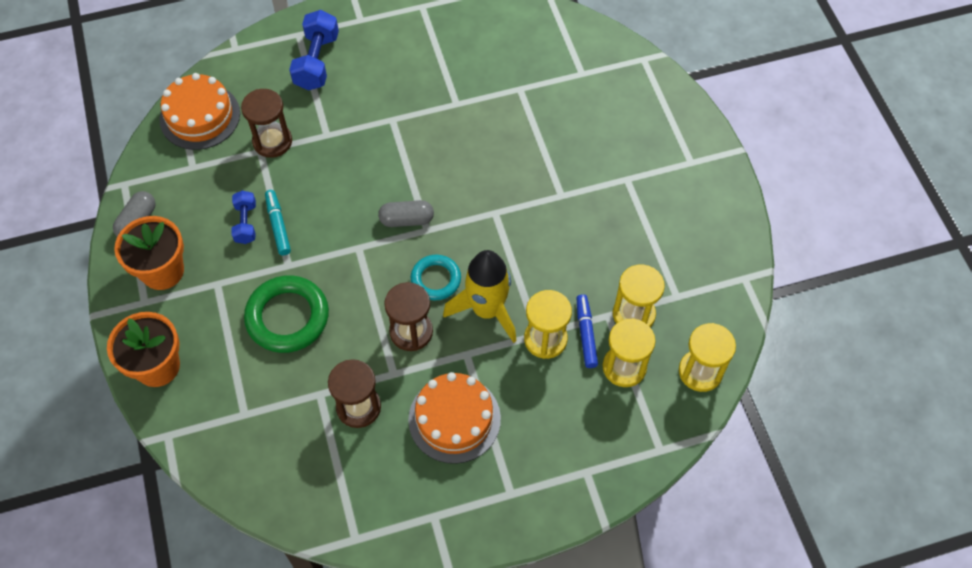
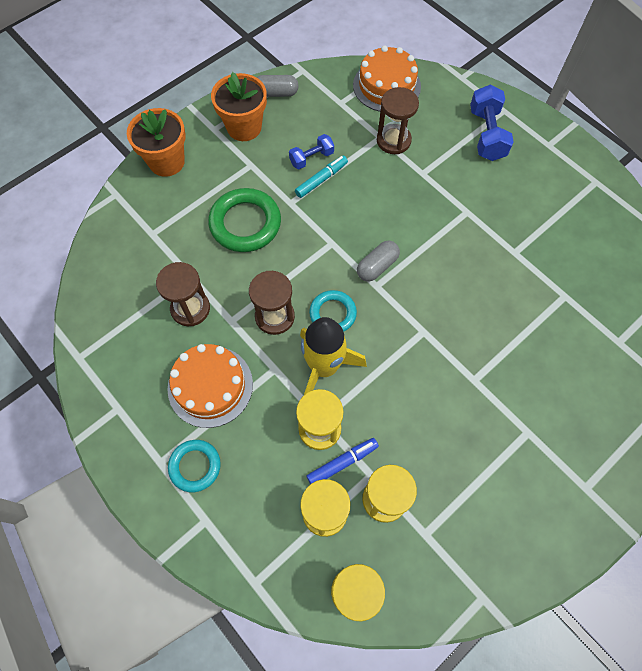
camera: 65 degrees right, 5 degrees up
(317, 62) = (486, 134): blue dumbbell -> blue dumbbell turned 75 degrees counterclockwise
(407, 220) = (377, 266): grey capsule -> grey capsule turned 75 degrees clockwise
(530, 462) = (195, 466): none -> turquoise ring

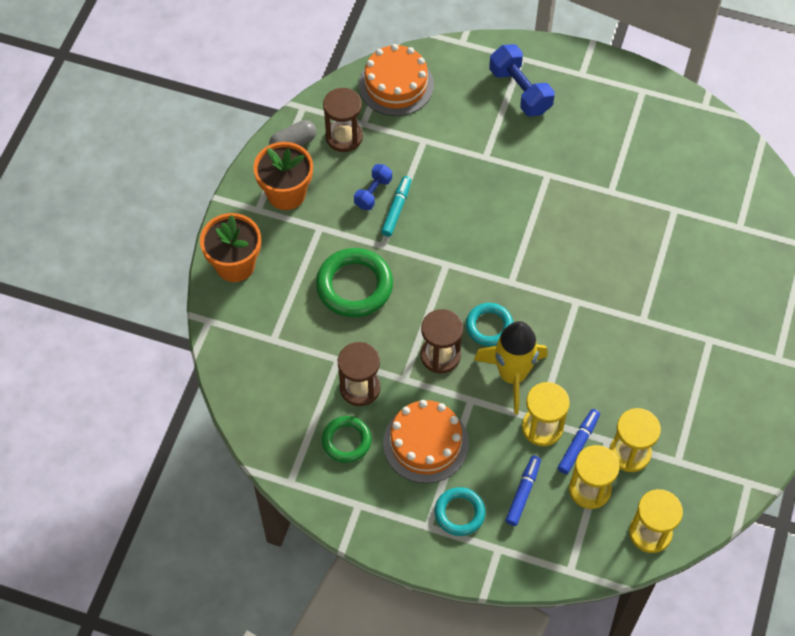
camera: 30 degrees left, 5 degrees down
(148, 347) = (346, 441): none -> green ring
(262, 480) = (523, 492): none -> blue marker
(377, 266) = (500, 265): grey capsule -> none
(393, 141) = (438, 138): brown hourglass -> brown hourglass (344, 137)

